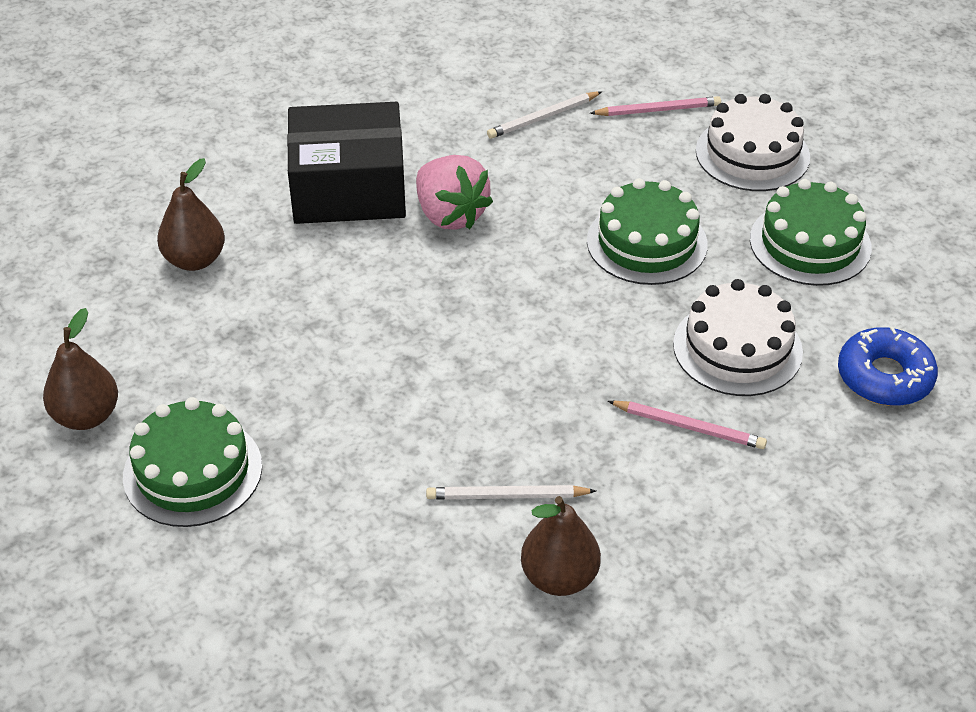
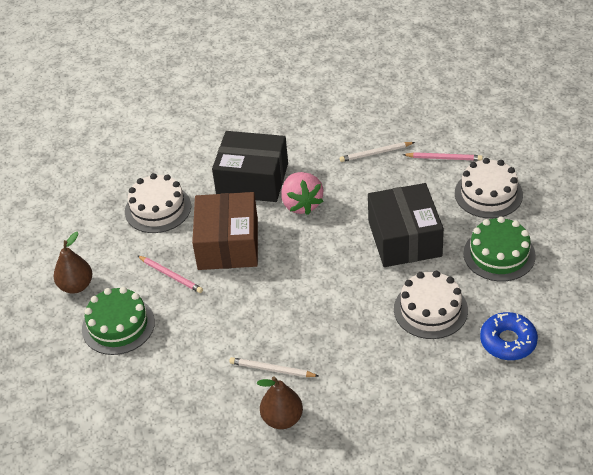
camera: 20 degrees right, 0 degrees up
(195, 260) = (158, 208): brown pear -> white cake
(346, 299) = (228, 244): none -> brown box
(647, 242) = (404, 238): green cake -> black box
(688, 427) = (384, 350): pink pencil -> pink pencil (170, 275)

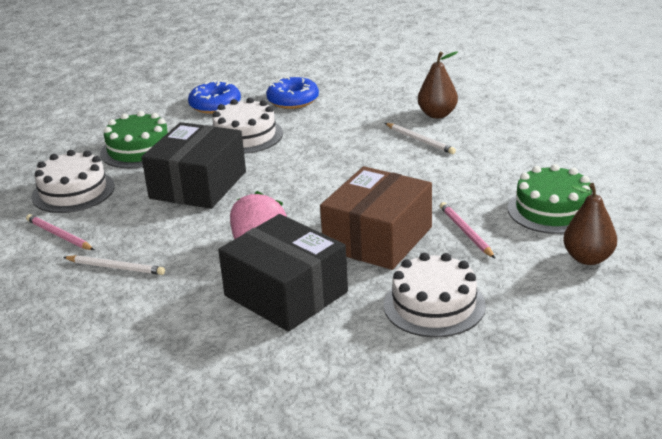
camera: 150 degrees left, 15 degrees down
(442, 382) = (293, 100): none -> blue donut

